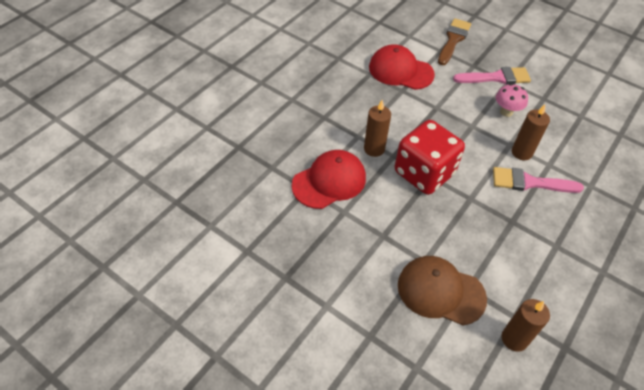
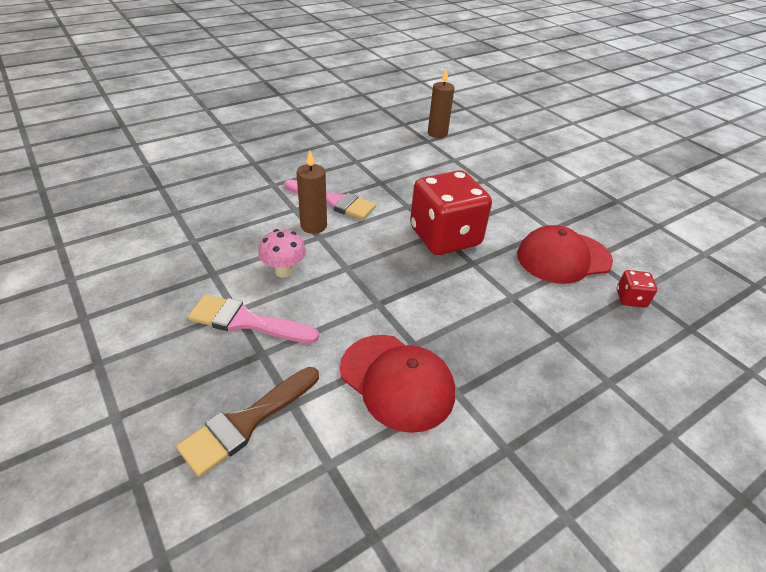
camera: 160 degrees left, 10 degrees down
(277, 158) = (630, 298): none -> red dice
(374, 149) = (495, 276): brown candle -> none
(440, 291) = (479, 163): brown cap -> none

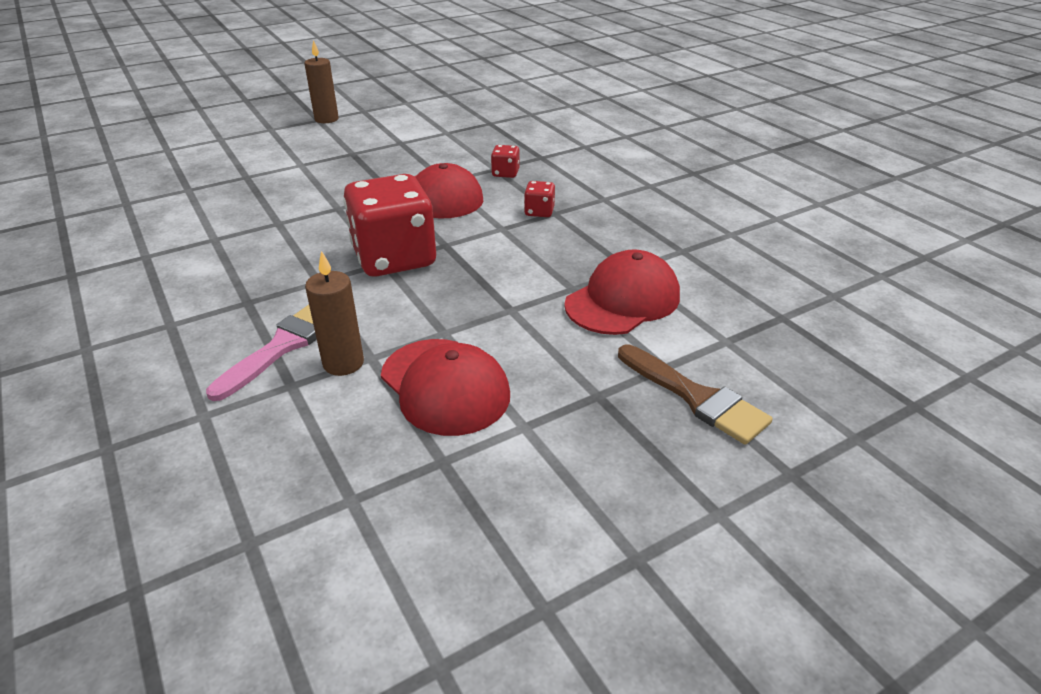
camera: 85 degrees left, 5 degrees down
(246, 321) = (545, 413): pink brush -> none
(284, 271) = (445, 386): pink mushroom -> red cap
(437, 133) = (128, 246): brown candle -> brown candle (326, 119)
(554, 324) = (539, 212): none -> red dice

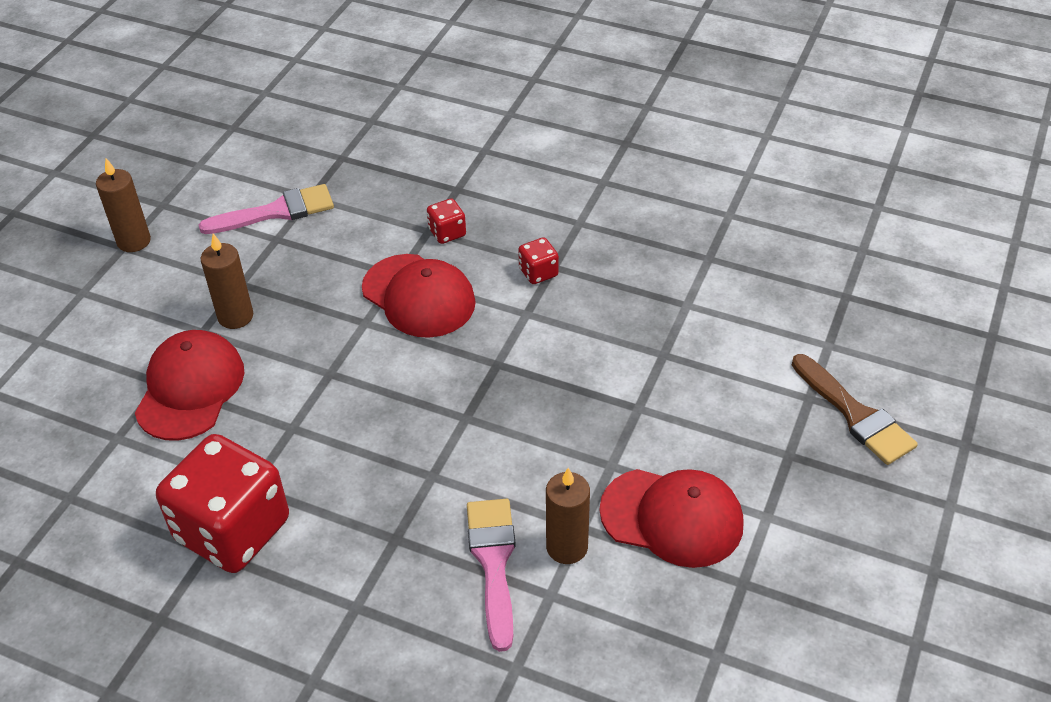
camera: 35 degrees left, 10 degrees up
(327, 165) = (235, 316): none -> brown candle
(394, 258) = (470, 407): red dice -> red dice (233, 530)
(418, 132) = (276, 211): none -> pink brush
(623, 300) = (716, 345): red cap -> red cap (190, 388)
(696, 397) = (855, 414): brown brush -> brown brush turned 45 degrees clockwise

